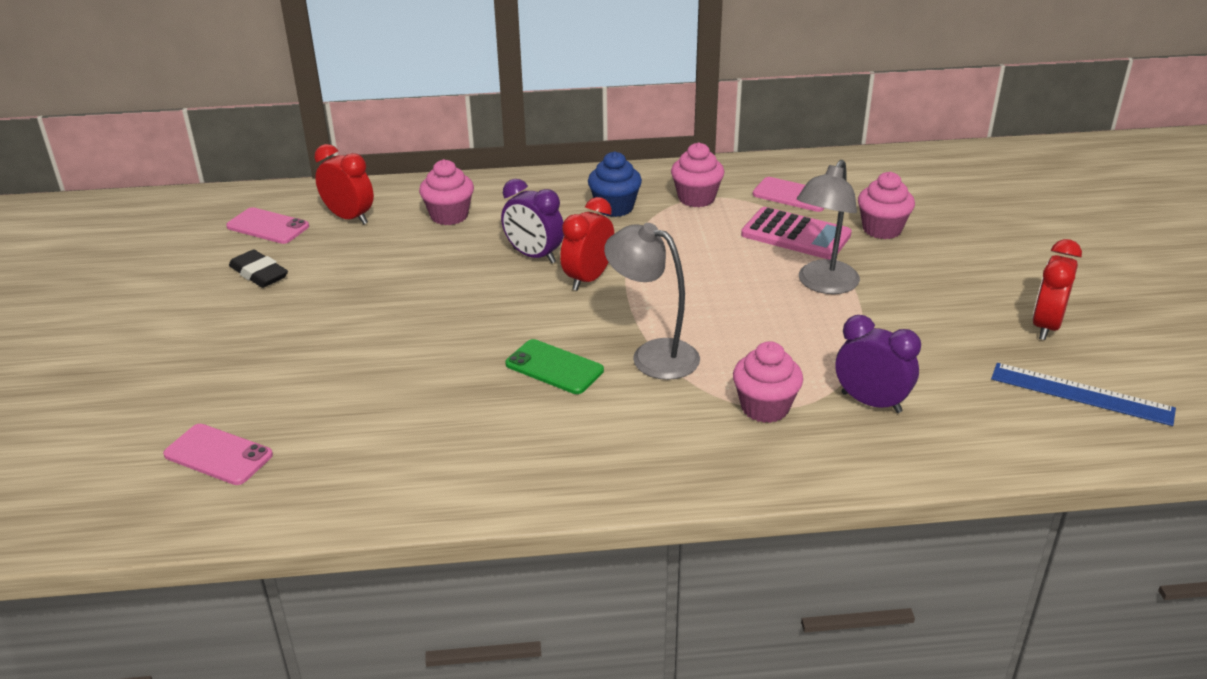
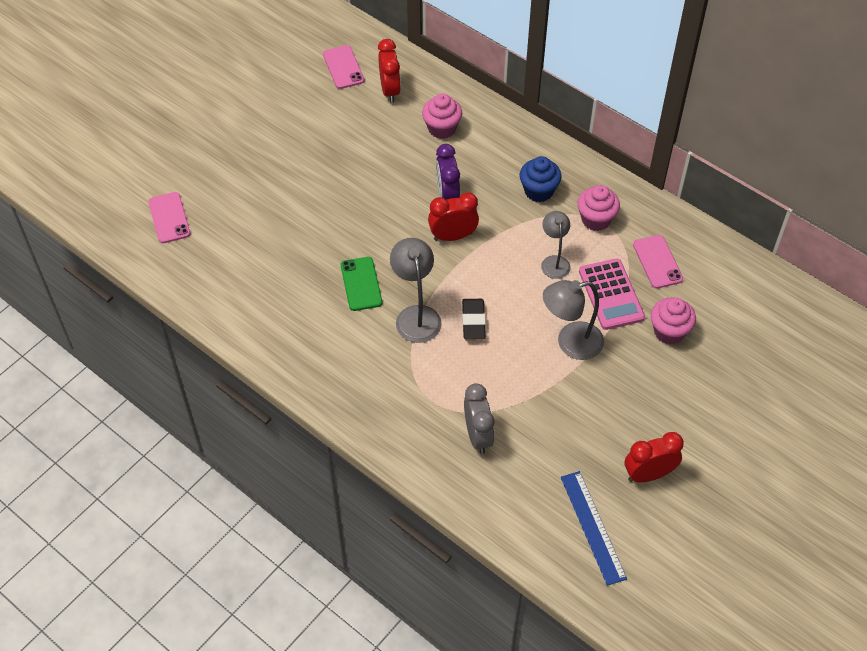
camera: 45 degrees right, 20 degrees up
(259, 273) = (302, 104): black eraser -> black eraser (473, 321)
(711, 242) = (554, 262): none -> grey lamp
(765, 407) = (423, 393): pink cupcake -> none
(871, 402) = (478, 436): purple clock -> grey clock

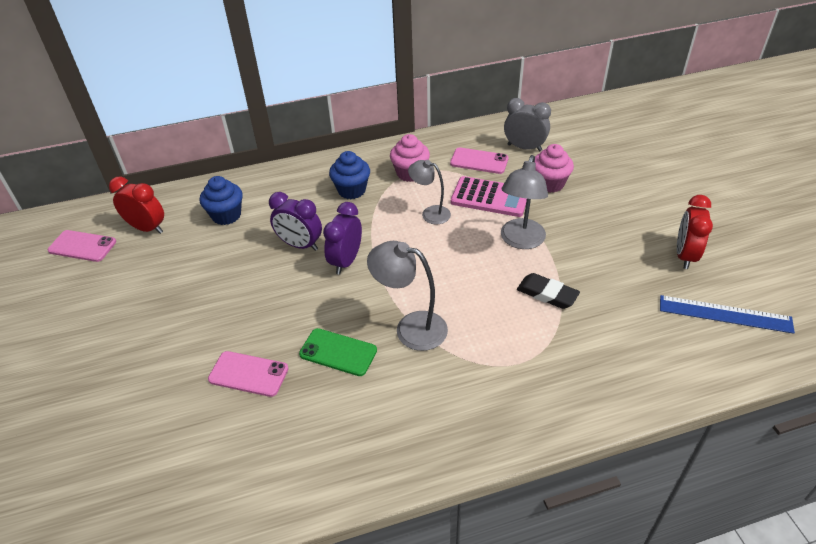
camera: 55 degrees left, 10 degrees down
(169, 218) = (81, 490): pink phone -> pink phone (248, 374)
(442, 128) = (226, 215): pink cupcake -> blue cupcake
(453, 236) = (346, 261): red clock -> purple clock
(473, 321) = (450, 290): black eraser -> black eraser (547, 294)
(478, 436) = (581, 347): grey clock -> grey clock (524, 147)

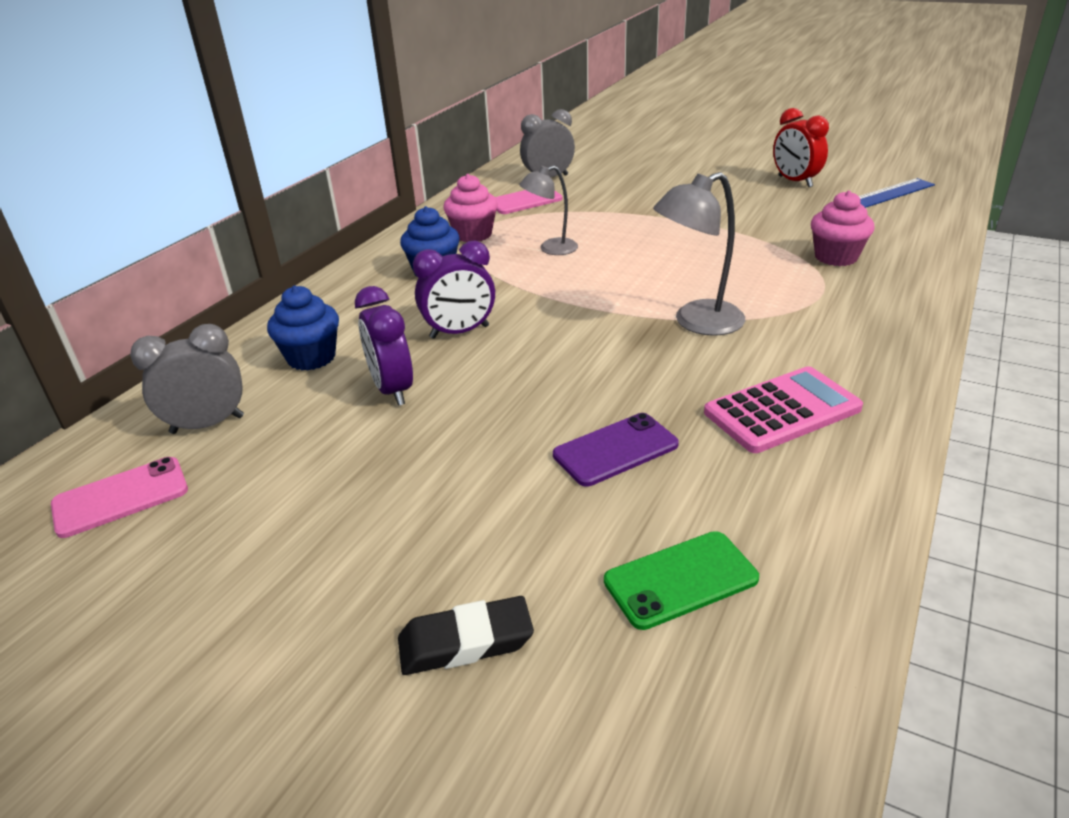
camera: 45 degrees left, 10 degrees down
(147, 228) = (207, 425): red clock -> grey clock
(248, 374) = (615, 450): pink phone -> purple phone
(338, 352) = (669, 376): green phone -> green phone (680, 580)
(346, 261) = (537, 317): purple clock -> purple clock (392, 390)
(490, 197) = (584, 217): pink calculator -> pink calculator (782, 411)
(520, 241) = (666, 228): grey lamp -> none
(547, 294) = (754, 245): black eraser -> black eraser (465, 642)
(549, 184) = (616, 189): pink cupcake -> pink cupcake (836, 257)

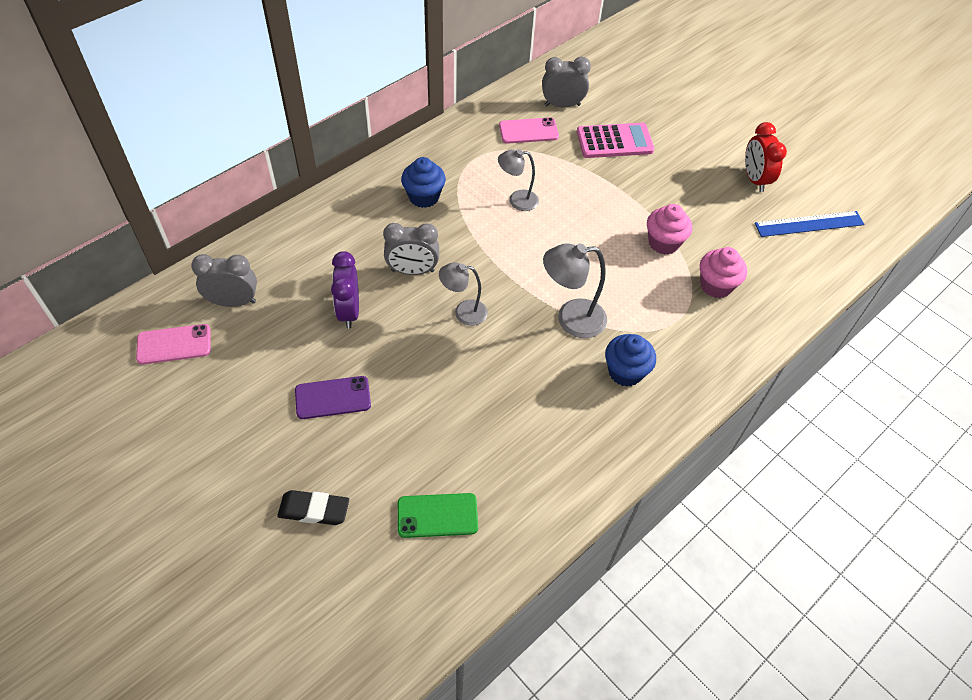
camera: 15 degrees right, 20 degrees up
(311, 357) = (311, 262): blue cupcake -> blue cupcake (625, 372)
(459, 332) = (412, 271): purple clock -> grey clock
(473, 234) = (470, 162): pink cupcake -> pink cupcake (663, 243)
(554, 351) = (463, 312): none -> grey lamp
(615, 450) = (454, 412): purple phone -> purple phone (333, 398)
(782, 411) = (572, 419): pink calculator -> pink calculator (614, 141)

